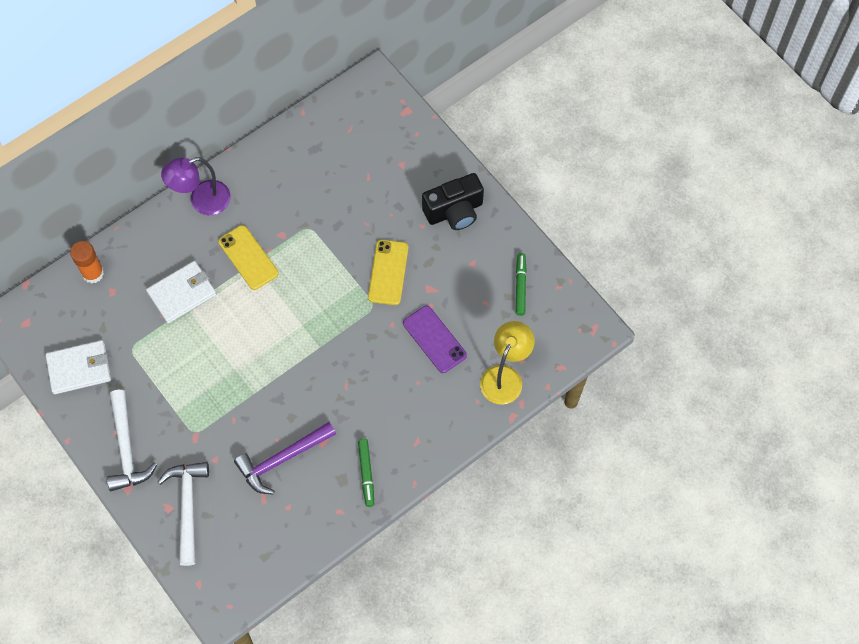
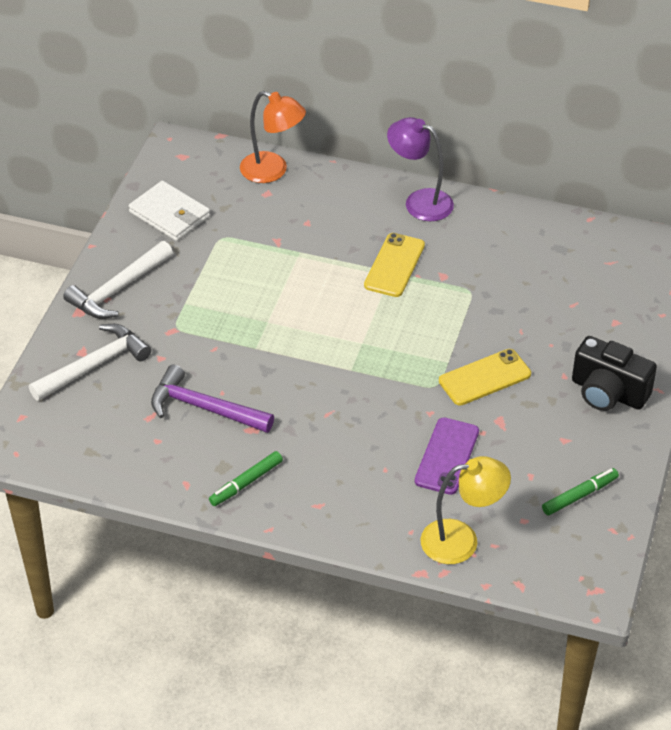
camera: 55 degrees right, 20 degrees down
(93, 273) = (272, 171): orange glue stick -> orange lamp
(182, 293) = (311, 240): white wallet -> none

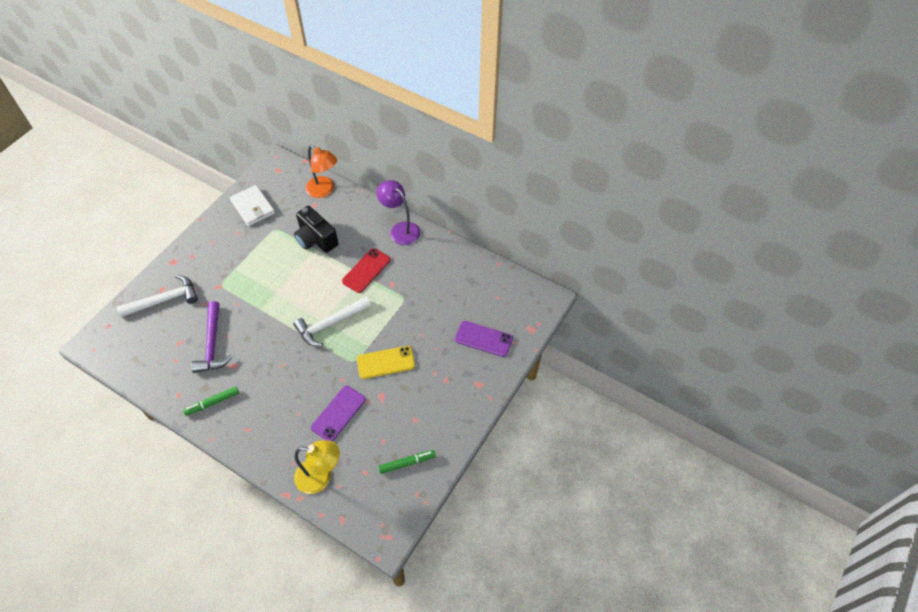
camera: 15 degrees right, 10 degrees up
(118, 289) = (201, 251): white hammer -> white hammer (330, 324)
(204, 408) = (212, 344): purple hammer -> purple hammer turned 135 degrees counterclockwise
(394, 265) = (366, 270): yellow phone -> red phone
(608, 392) = (456, 391): black camera -> black camera (316, 239)
(615, 319) = (483, 339): none -> purple phone

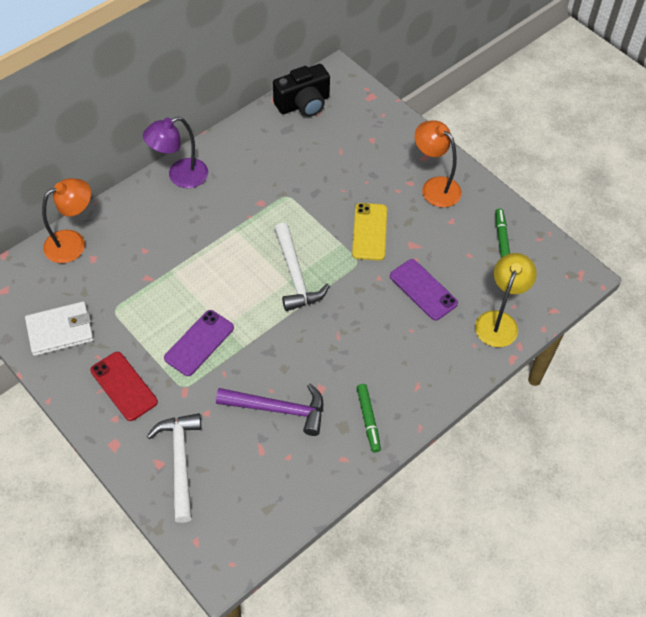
camera: 75 degrees left, 0 degrees up
(316, 239) = (154, 267): black camera -> black camera (303, 104)
(366, 270) = (229, 223): red phone -> red phone (123, 386)
(448, 399) = (435, 187): none -> orange lamp
(483, 339) = (369, 138): purple phone -> purple phone (199, 343)

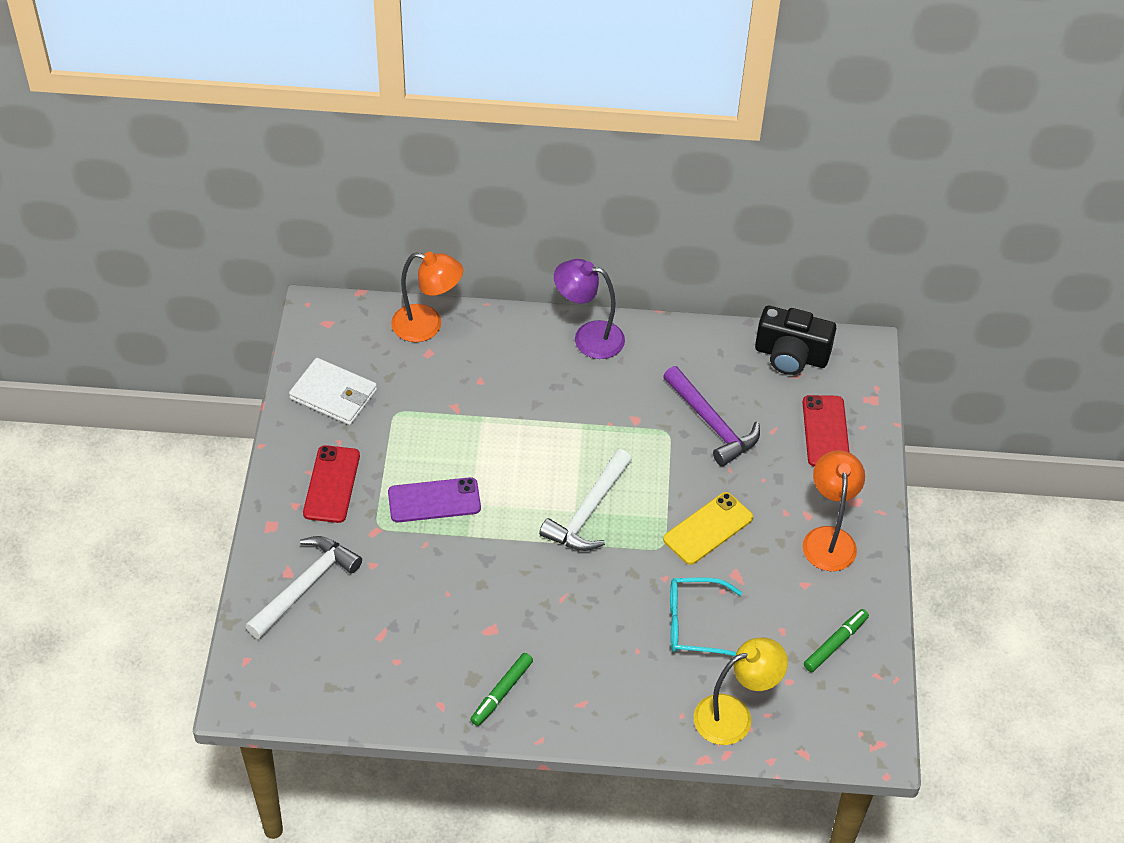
camera: 45 degrees right, 5 degrees down
(278, 409) = (434, 614): purple hammer -> purple hammer (711, 424)
(368, 131) = (825, 431): none -> red phone
(423, 290) = (694, 624): purple phone -> turquoise glasses

